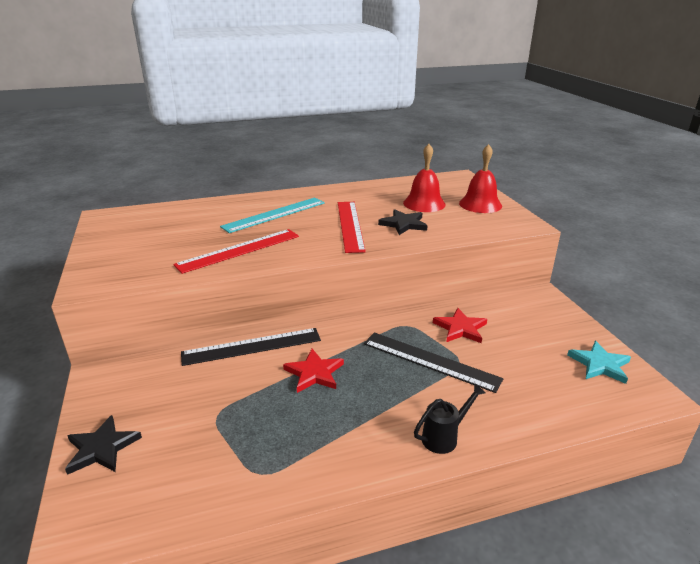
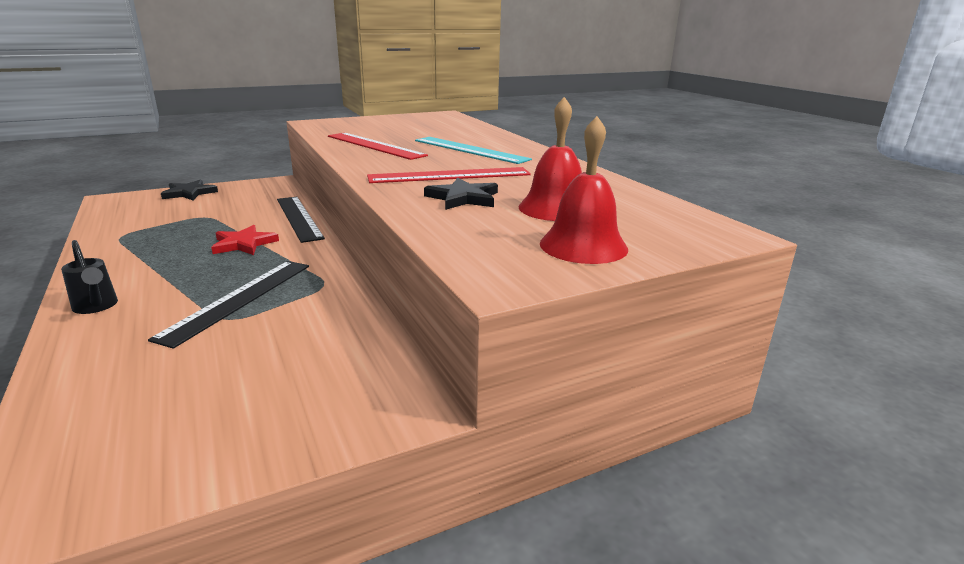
camera: 80 degrees right, 5 degrees down
(460, 328) = (308, 320): red star -> none
(600, 364) = (157, 454): turquoise star -> none

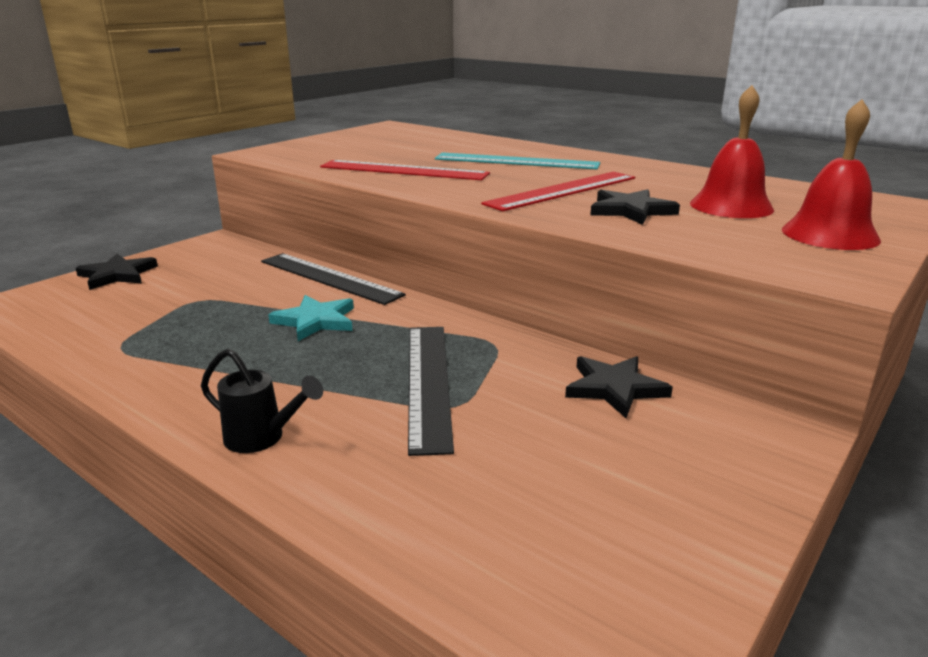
camera: 25 degrees left, 0 degrees up
(244, 244) = (316, 321): red star -> turquoise star
(347, 337) = (614, 388): none -> black star

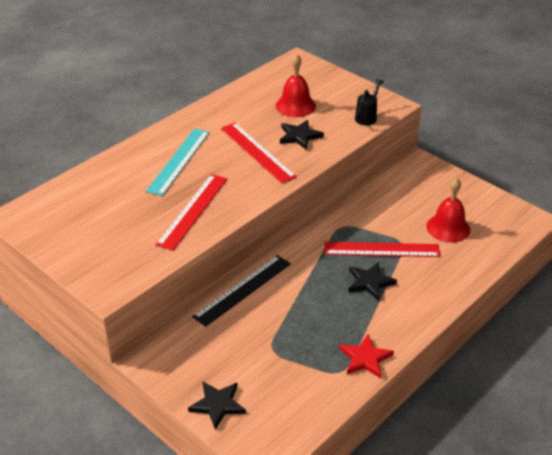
camera: 85 degrees left, 15 degrees up
(134, 367) = (365, 358): none -> red star
(262, 438) = (430, 300): black watering can -> black watering can (367, 117)
(316, 321) = (310, 291): turquoise star -> none
(428, 382) = (381, 249): black ruler -> red ruler
(614, 388) = (386, 196): black star -> black star (370, 282)
(830, 234) = (341, 92): red bell -> red bell (448, 228)

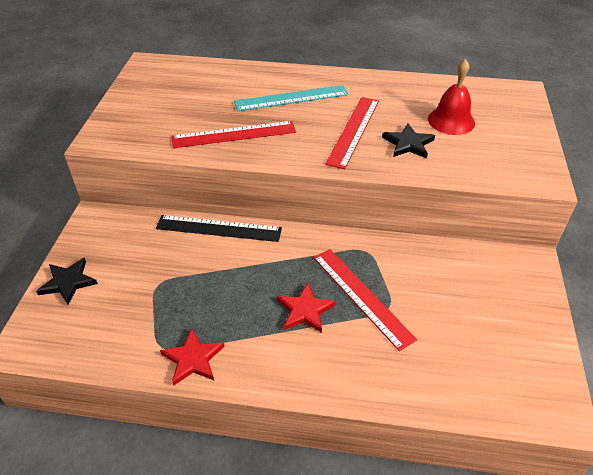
camera: 55 degrees right, 5 degrees up
(367, 117) = (498, 171): black watering can -> none
(370, 282) = (305, 310): black star -> red star
(448, 228) = (454, 336): red bell -> none

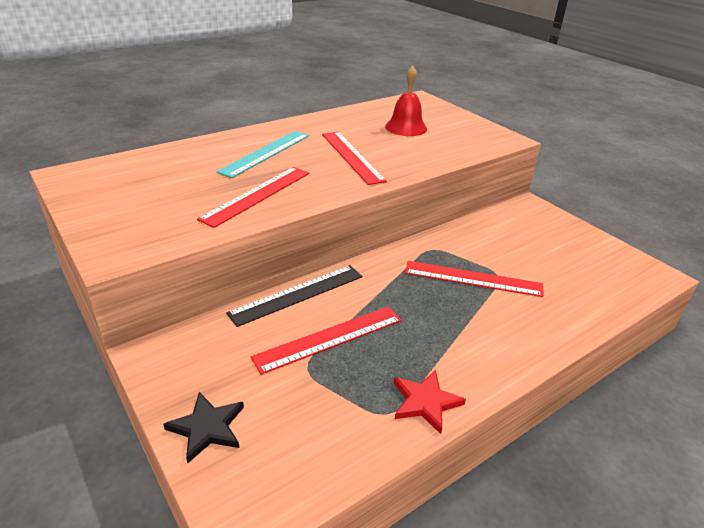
camera: 45 degrees left, 10 degrees down
(196, 273) = (329, 338): none -> red ruler
(305, 310) = (451, 311): red star -> none
(408, 144) = (402, 150): black star -> none

